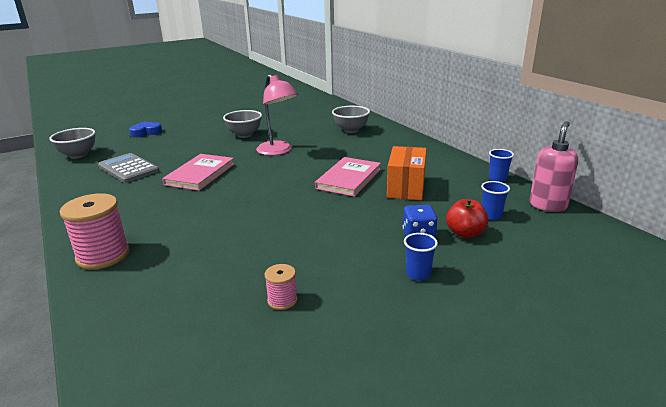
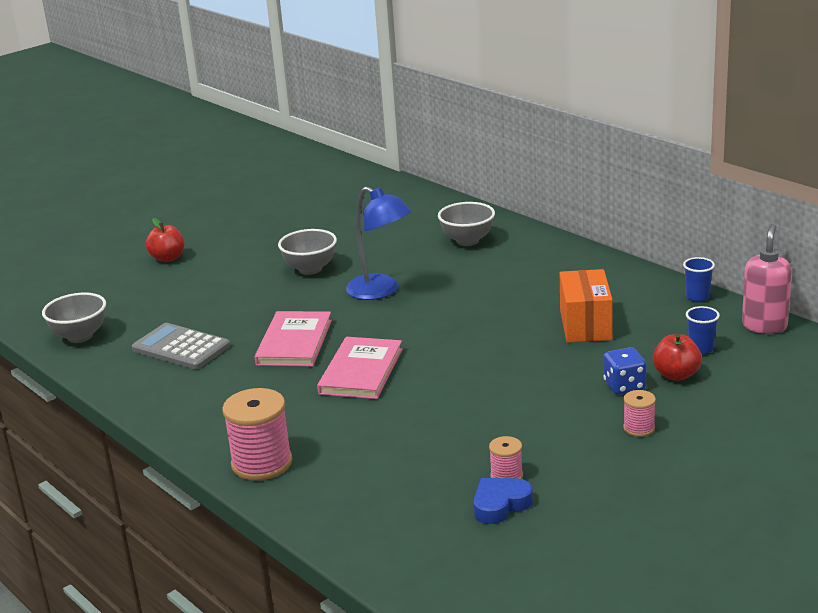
camera: 10 degrees left, 0 degrees up
(146, 132) = (148, 283): blue heart -> blue heart (500, 505)
(169, 121) = (168, 258): none -> red apple
(278, 151) = (381, 291): pink lamp -> blue lamp
(349, 179) = (505, 322): pink book -> pink book (361, 371)
(418, 274) = (639, 428): blue cup -> pink spool

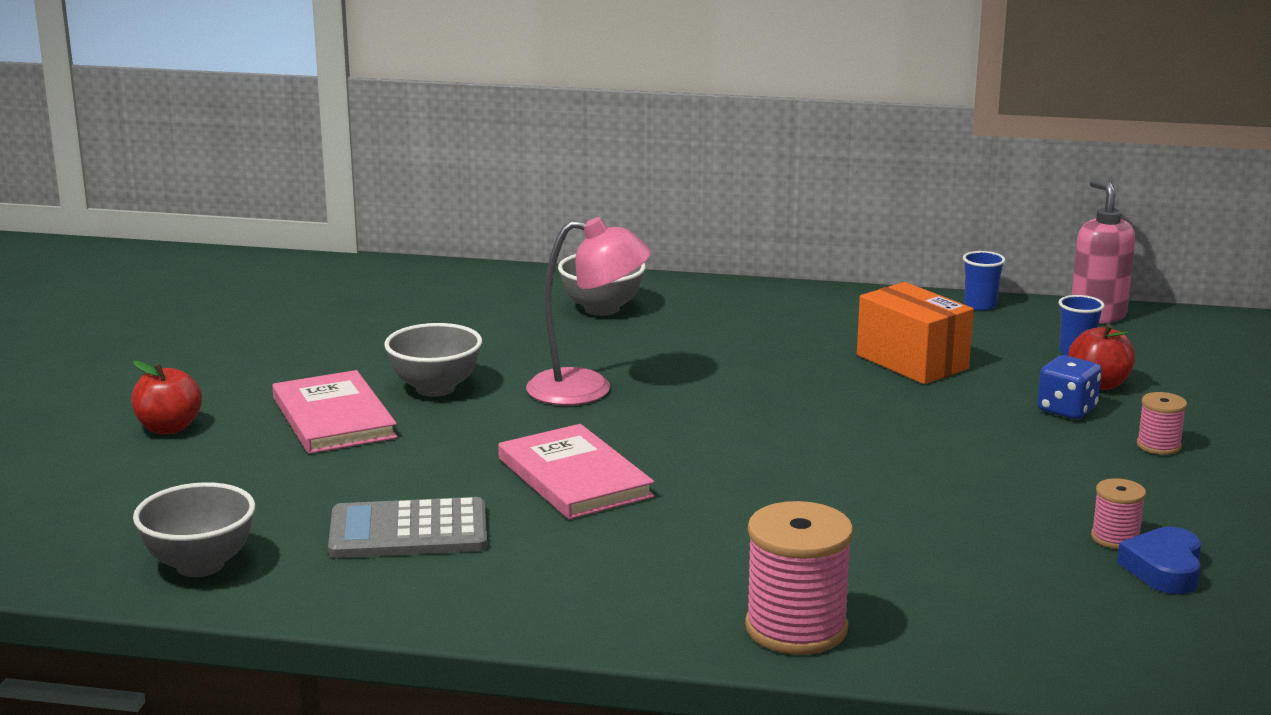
camera: 40 degrees left, 5 degrees down
(361, 371) = (731, 484): pink book -> pink book (334, 418)
(381, 291) = (587, 389): blue lamp -> pink lamp

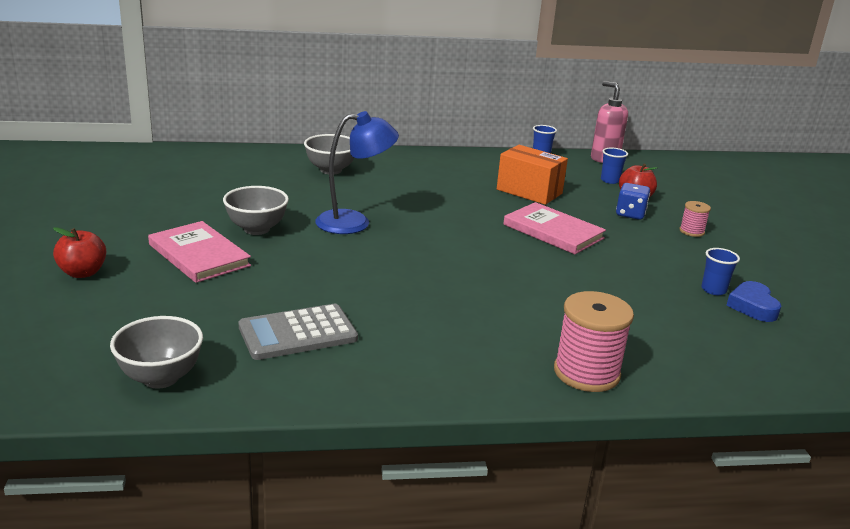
camera: 20 degrees left, 5 degrees up
(574, 477) = (383, 282): pink book -> pink book (553, 231)
(587, 389) = (354, 222): pink lamp -> blue lamp
(1115, 538) = (713, 290): pink spool -> blue cup

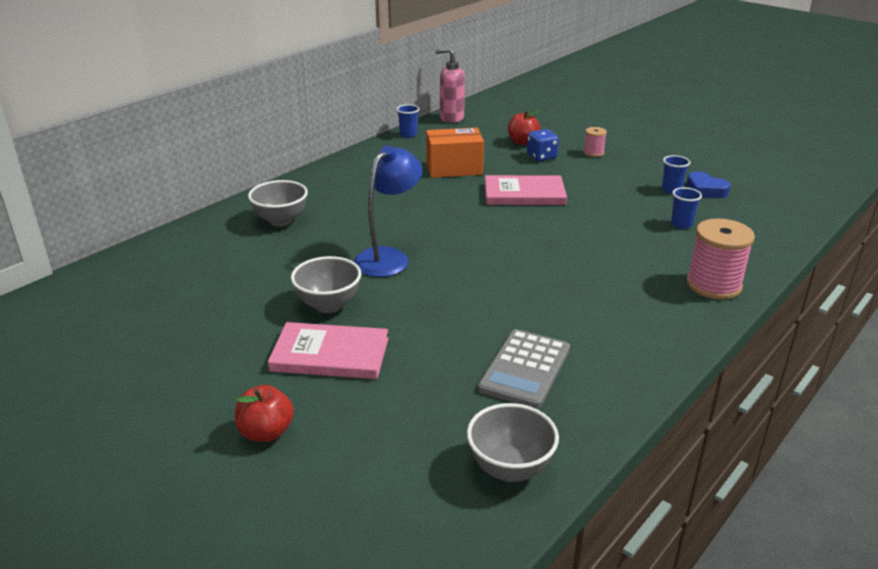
camera: 40 degrees left, 5 degrees up
(610, 180) = (485, 135): blue cup -> blue cup (681, 224)

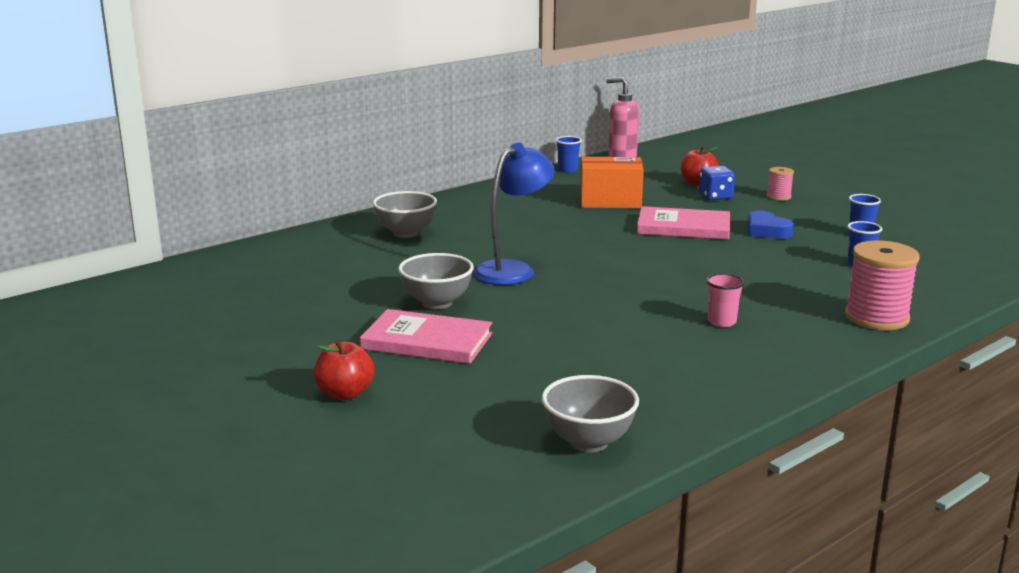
camera: 10 degrees right, 10 degrees down
(525, 369) = (632, 368): grey calculator -> none
(587, 303) = (721, 322): none -> pink cup
(705, 190) = (901, 237): blue heart -> blue heart (766, 231)

